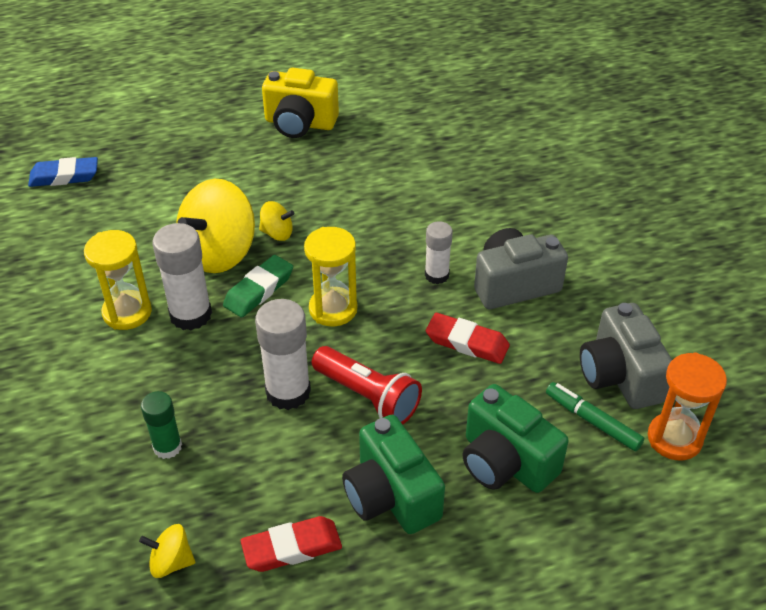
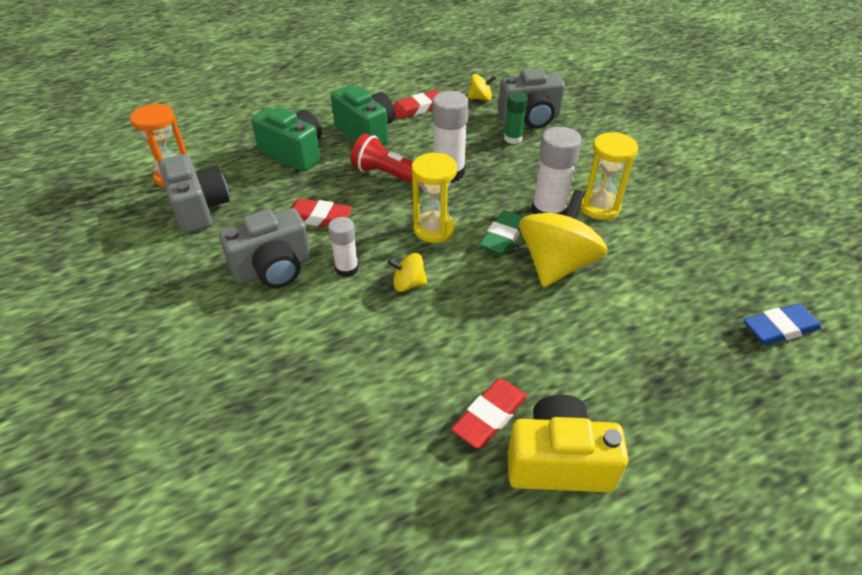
camera: 170 degrees right, 0 degrees up
(114, 492) = (530, 118): none -> grey camera
(277, 233) = (512, 291): yellow spinning top -> yellow spinning top (408, 284)
(337, 150) = (489, 416): none -> red eraser
(592, 421) = (230, 180): green marker -> none

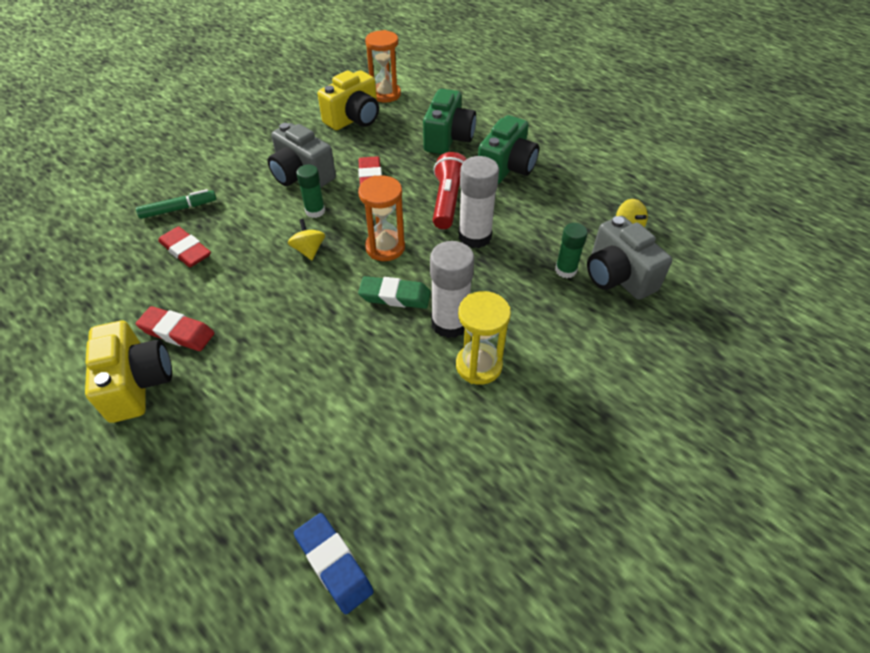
camera: 70 degrees right, 5 degrees up
(199, 209) = (354, 119): grey camera -> yellow camera
(258, 397) = (179, 209): none -> green marker
(347, 269) = (315, 211): white glue stick -> green glue stick
(418, 109) = (571, 189): red eraser -> red eraser (186, 251)
(434, 229) = (385, 247): yellow hourglass -> orange hourglass
(556, 264) = (369, 343): yellow spinning top -> none

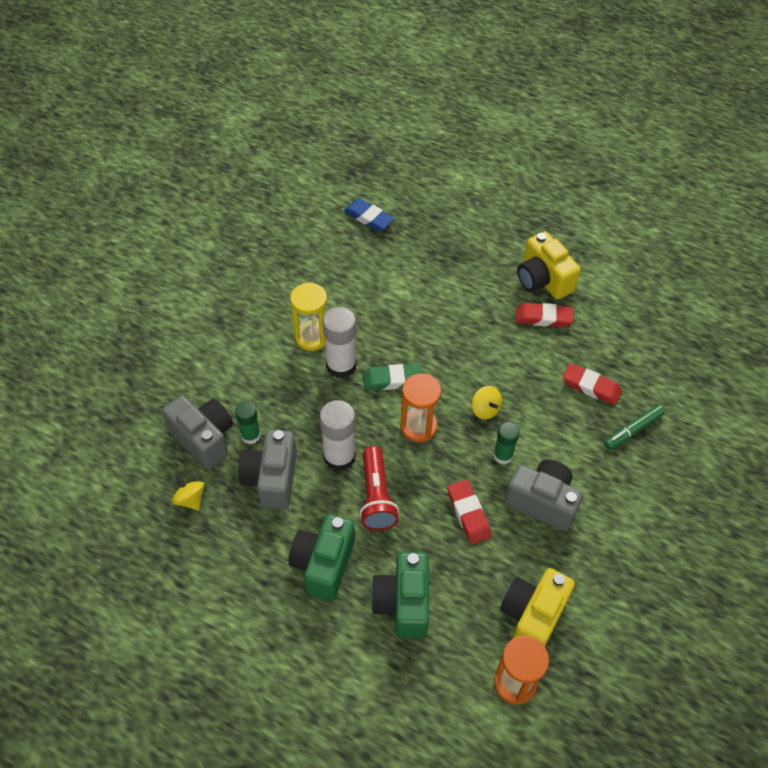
camera: 165 degrees right, 5 degrees up
(546, 230) = (271, 479): none -> grey camera

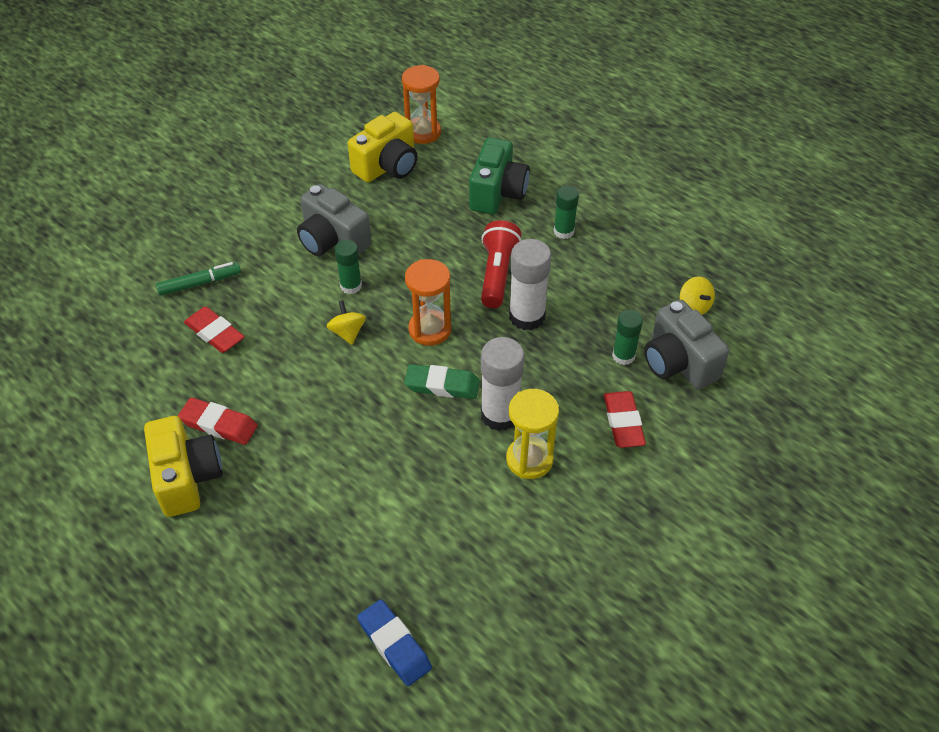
camera: 165 degrees left, 5 degrees down
(271, 479) = (604, 309): grey camera -> none
(323, 564) = (563, 231): green camera -> green glue stick
(468, 514) = (410, 244): red eraser -> red eraser (623, 422)

